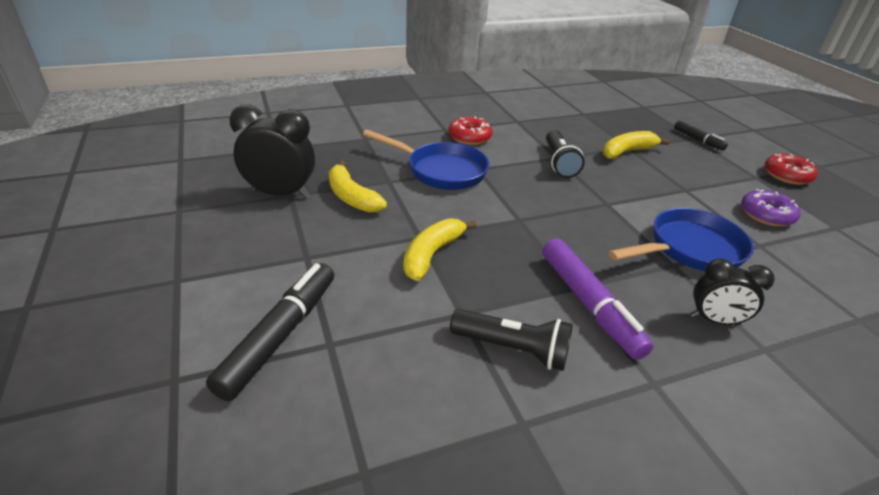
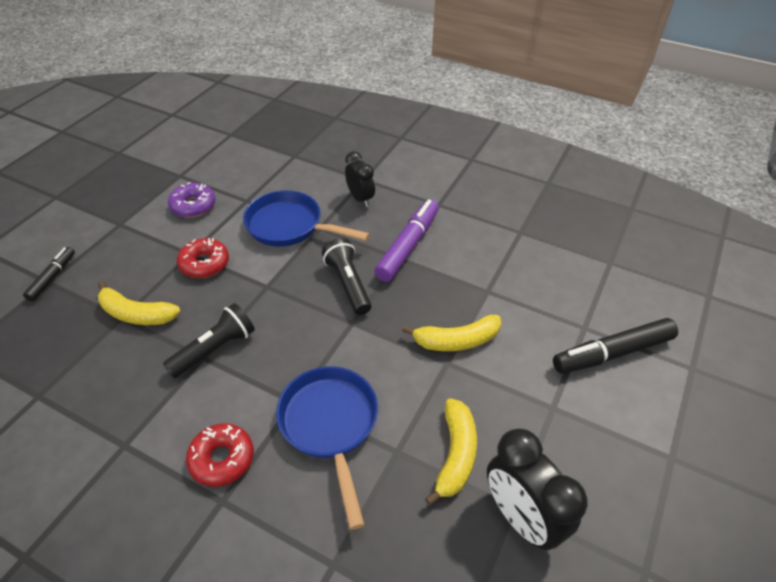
camera: 130 degrees left, 10 degrees up
(512, 349) = (484, 257): black flashlight -> black flashlight (348, 284)
(787, 175) = (98, 209): red donut -> red donut (204, 264)

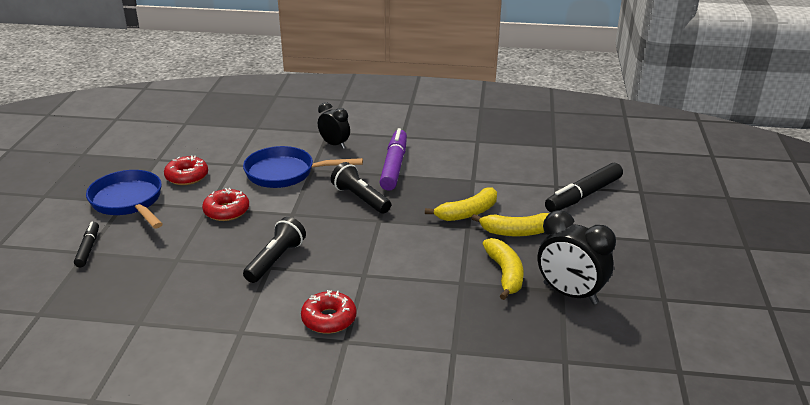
camera: 20 degrees left, 15 degrees down
(136, 314) = (188, 254): yellow banana -> yellow banana (517, 232)
(193, 206) = (187, 176): purple donut -> red donut
(330, 426) = (402, 281): blue pan -> blue pan (129, 202)

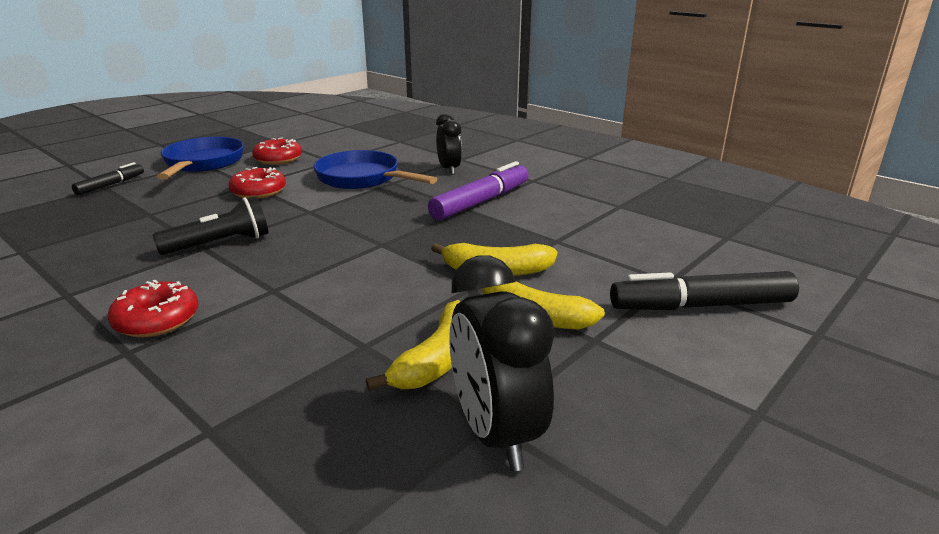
camera: 35 degrees right, 5 degrees down
(360, 198) = (396, 219): black flashlight -> none

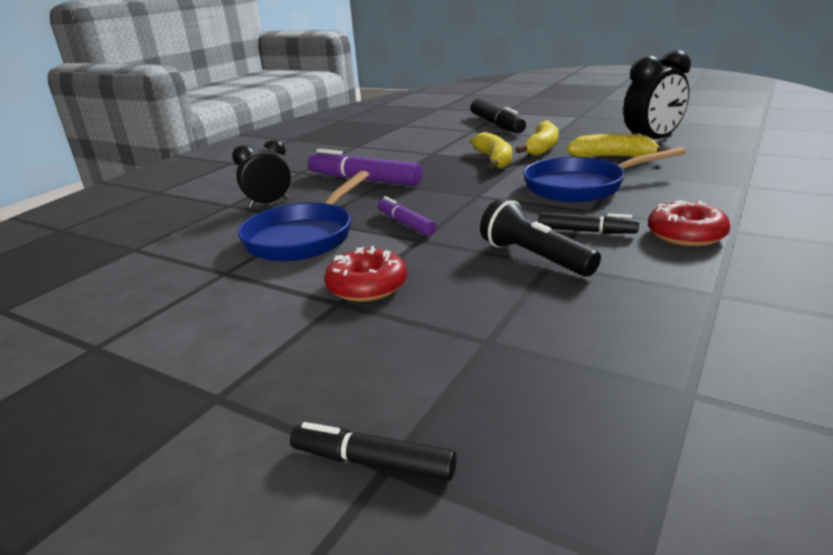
camera: 100 degrees left, 0 degrees up
(202, 163) = (224, 391): blue pan -> blue pan (581, 187)
(233, 274) = (586, 231): none -> black marker
(278, 159) = (208, 317): red donut -> none
(347, 209) = (406, 223): none -> purple marker

